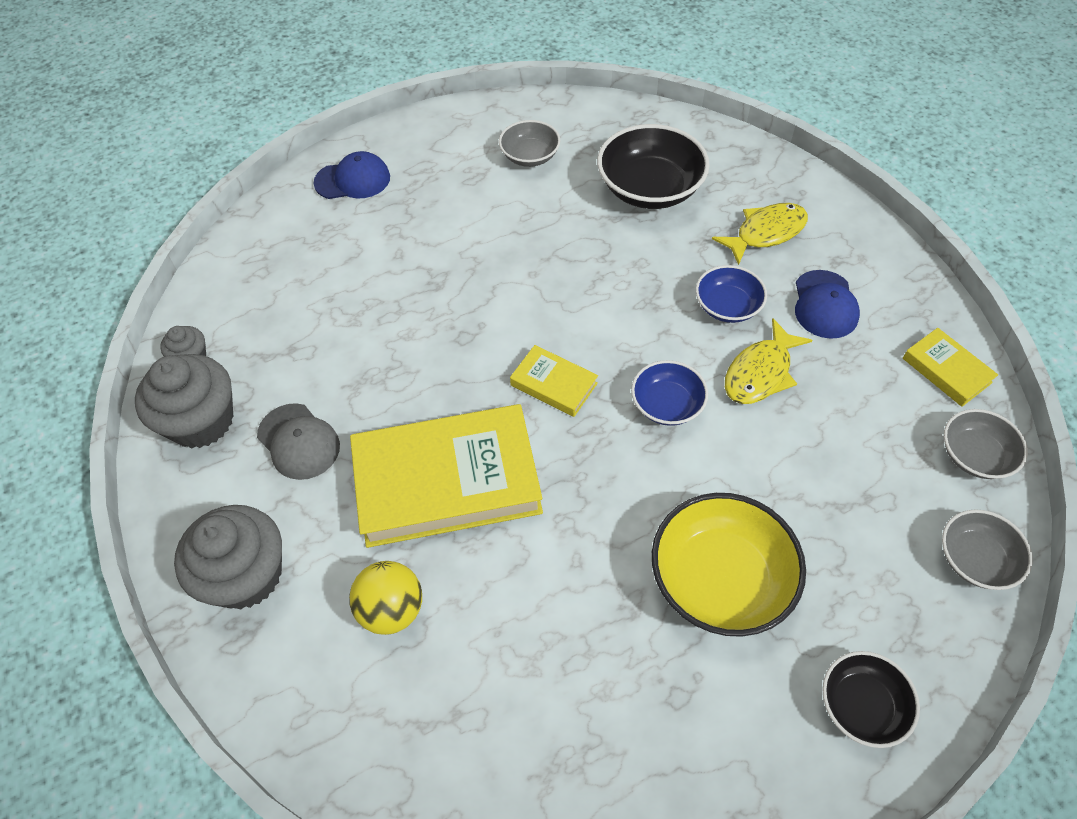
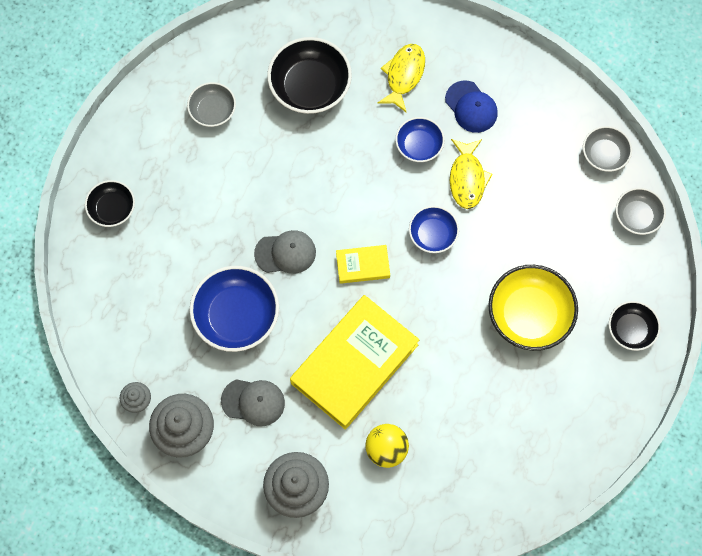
camera: 40 degrees left, 15 degrees up
(353, 180) = (112, 209): blue cap -> black bowl
(370, 345) = (236, 316): none -> blue bowl
(480, 318) = (285, 253): none -> grey cap
(946, 370) = (561, 108): yellow book -> none

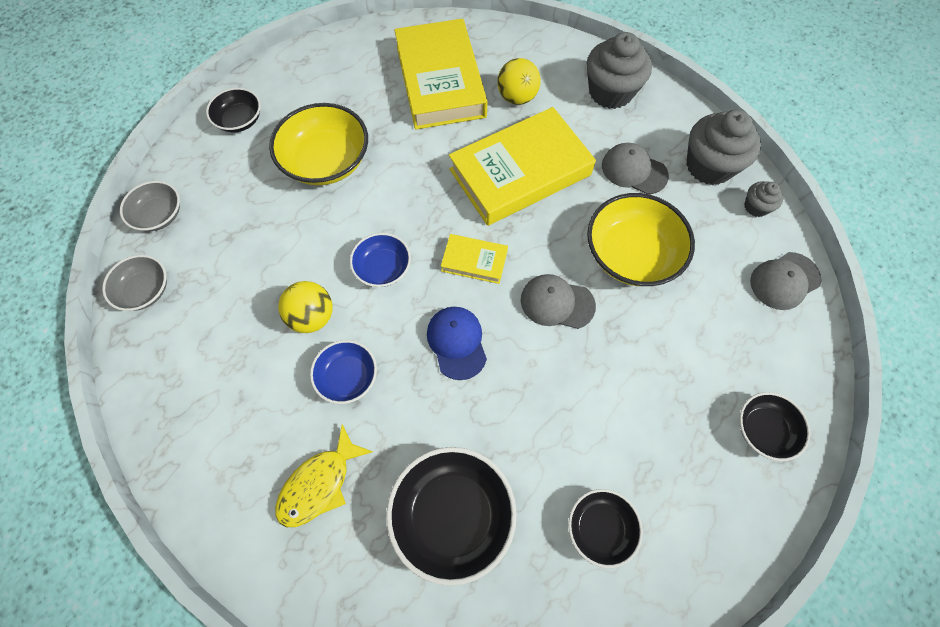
camera: 160 degrees left, 5 degrees down
(107, 335) = (784, 281): none -> grey cap
(213, 111) = (600, 528): grey bowl -> black bowl
(236, 316) = (631, 254): blue bowl -> yellow bowl
(467, 178) = (312, 317): yellow fish -> yellow ball
(468, 443) = (440, 81): none -> yellow book
(471, 107) = (258, 405): blue cap -> blue cap (457, 342)

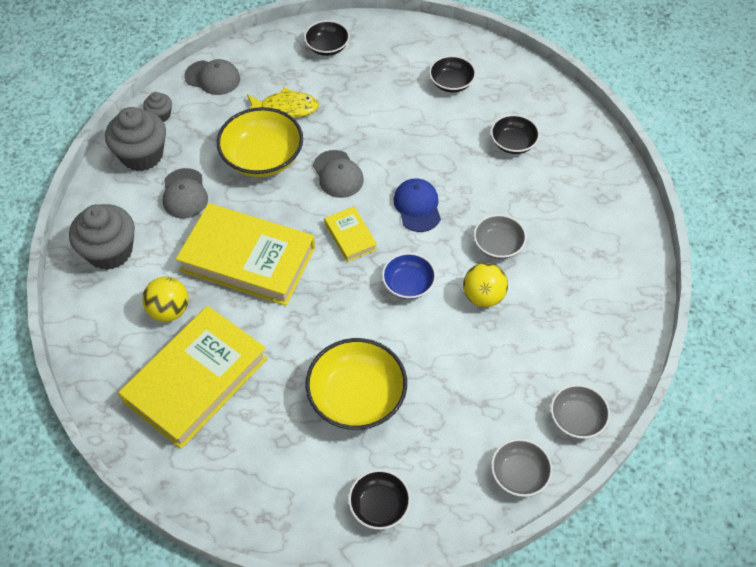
camera: 130 degrees left, 10 degrees down
(319, 484) = (566, 211): yellow fish -> yellow fish (285, 108)
(347, 377) = (498, 245): blue bowl -> grey bowl
(452, 515) = (513, 143): black bowl -> black bowl, size x0.58
(457, 342) = (417, 206): blue cap -> blue cap turned 135 degrees clockwise

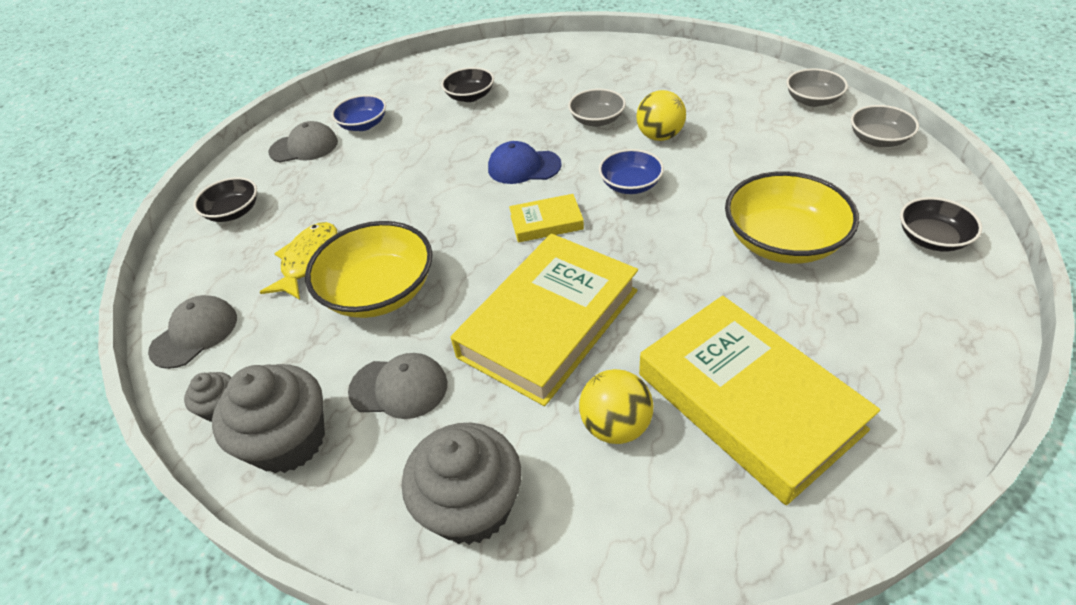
camera: 70 degrees left, 10 degrees down
(338, 174) = (446, 223): grey cap -> grey cap (304, 147)
(451, 83) = (363, 125): black bowl -> blue bowl

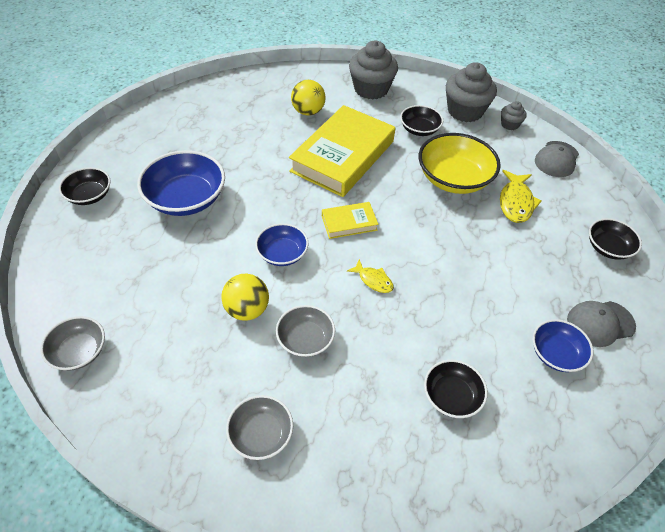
camera: 170 degrees right, 5 degrees up
(399, 388) = (419, 129): grey cap -> black bowl
(523, 167) = (373, 280): blue cap -> yellow fish
(748, 401) = (243, 118): yellow book -> none
(783, 241) = (186, 199): yellow bowl -> blue bowl
(878, 139) = (56, 289): grey bowl -> grey bowl (261, 434)

